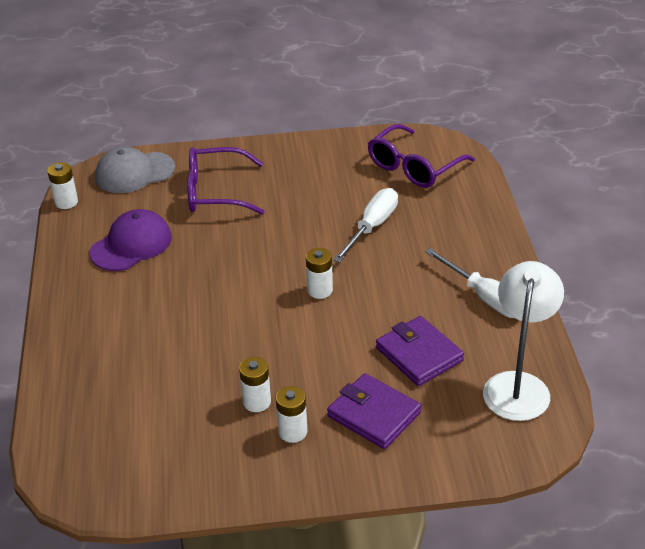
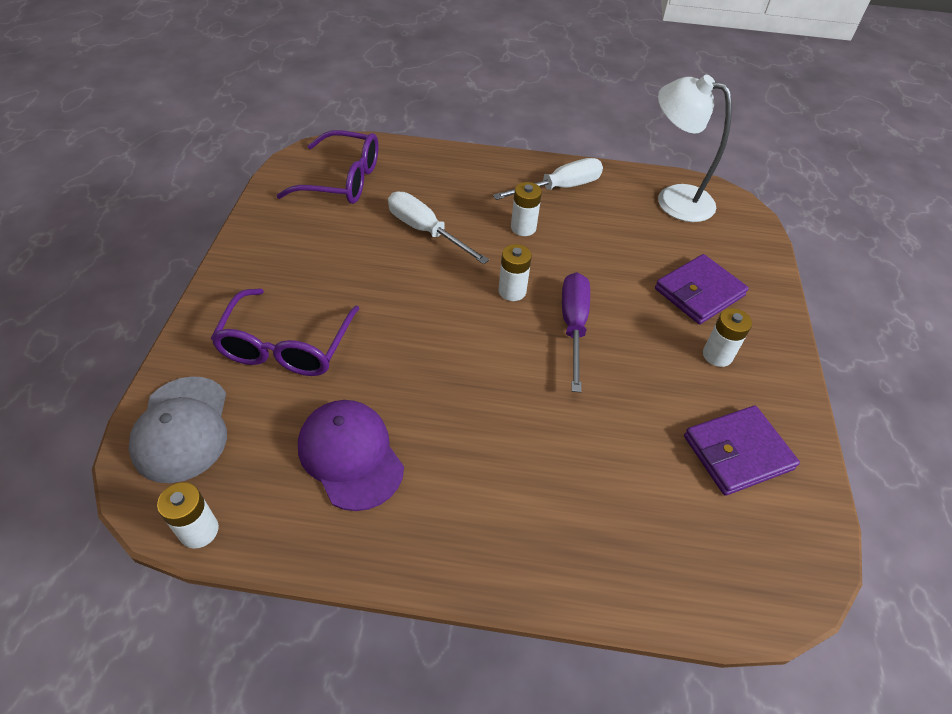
camera: 80 degrees left, 10 degrees up
(257, 402) = (672, 376): white battery -> white battery (523, 228)
(292, 333) = (573, 326): none -> purple screwdriver
(413, 167) = (343, 180): purple glasses -> purple glasses turned 45 degrees counterclockwise
(419, 354) = (625, 245): purple wallet -> purple wallet (737, 453)

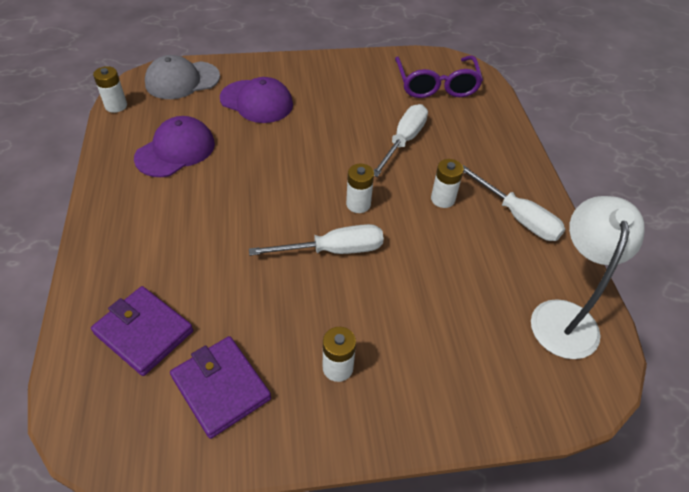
camera: 75 degrees right, 0 degrees up
(286, 346) = (257, 102): purple glasses -> purple cap
(573, 326) = (333, 250): purple screwdriver -> white screwdriver
(699, 292) = (421, 348): purple wallet -> purple wallet (144, 332)

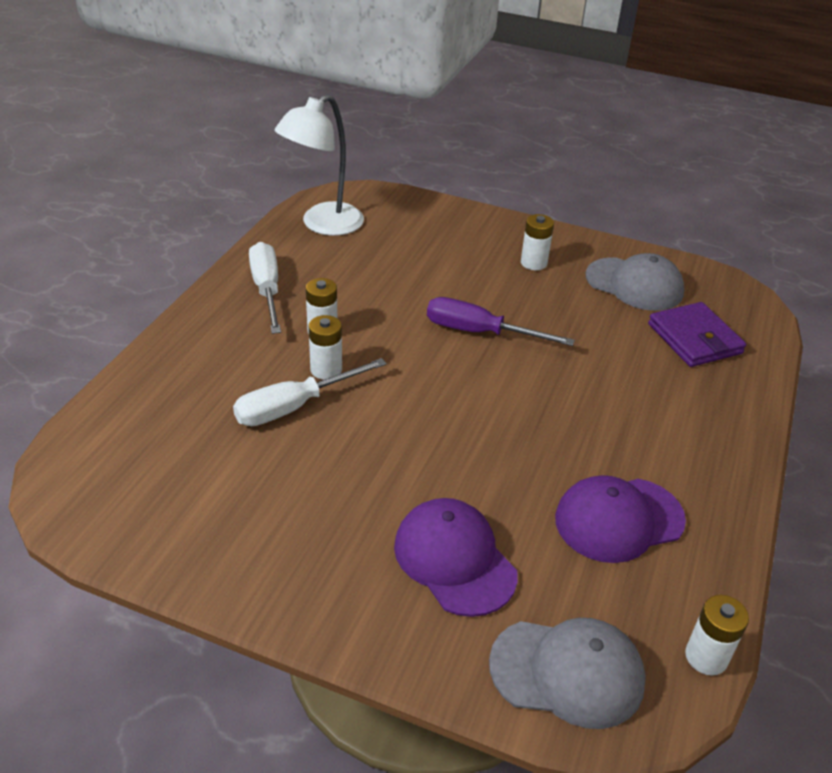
camera: 150 degrees left, 10 degrees down
(221, 388) = (634, 284): purple wallet -> grey cap
(333, 250) = (479, 332): white screwdriver -> purple screwdriver
(358, 204) = (419, 361): white battery -> white battery (326, 370)
(436, 85) = (149, 468): purple glasses -> none

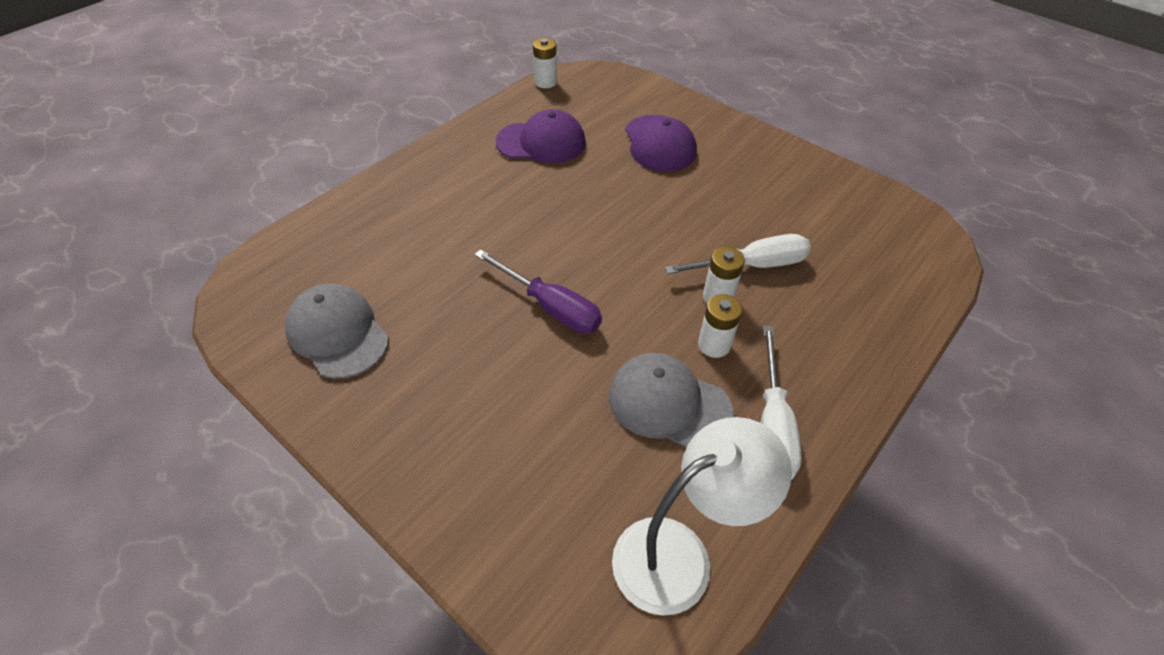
camera: 160 degrees left, 10 degrees up
(533, 263) = (425, 395): white battery -> none
(567, 672) = (621, 90): grey cap -> grey cap (669, 403)
(694, 339) = (348, 254): purple wallet -> none

